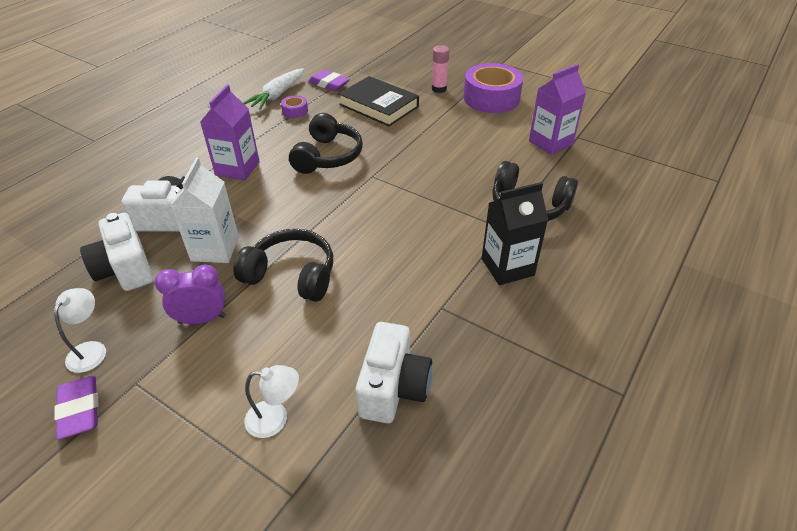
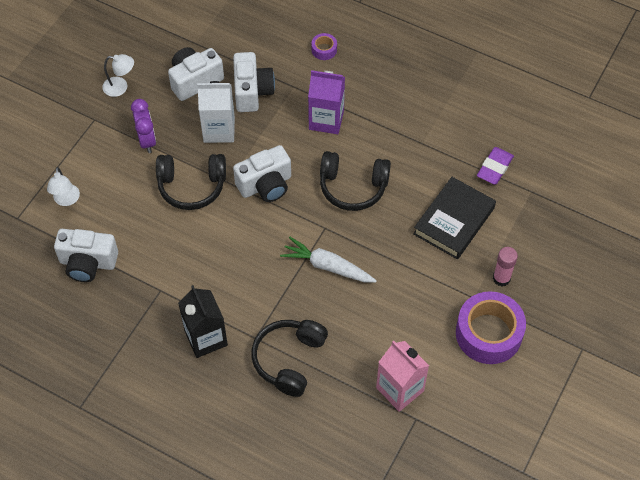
camera: 85 degrees right, 15 degrees up
(80, 410) = (75, 98): purple eraser -> none
(277, 95) = (462, 125): white carrot -> white carrot (327, 266)
(291, 275) = (192, 186): black headphones -> black headphones turned 75 degrees clockwise
(295, 111) = (431, 146): purple tape -> purple tape (324, 50)
(308, 214) = (265, 185): none -> white camera
(550, 143) = (400, 389): purple carton -> pink carton

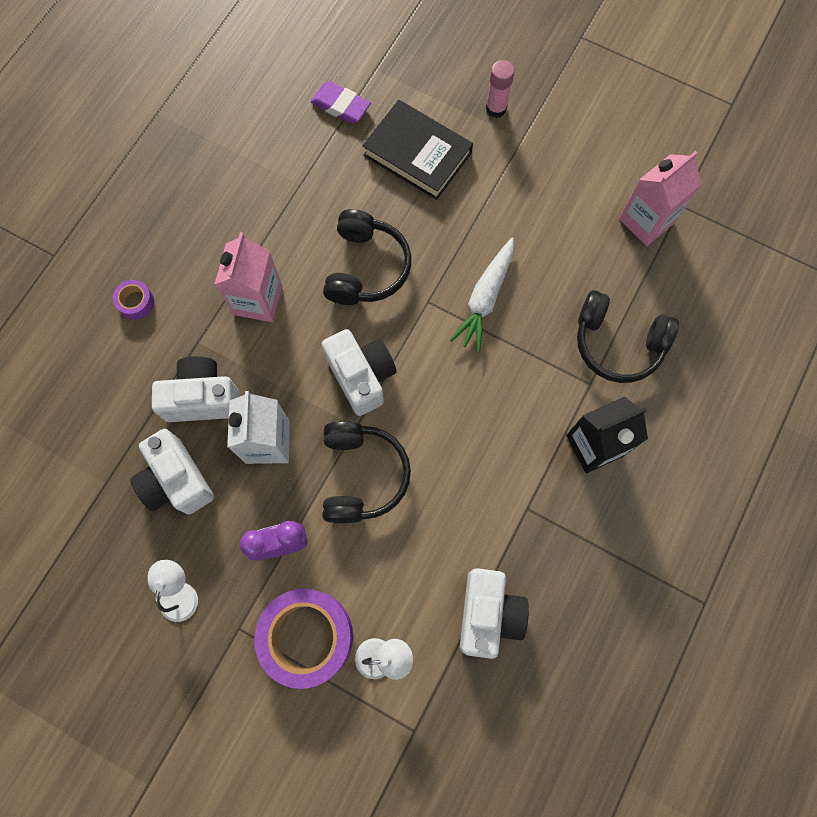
camera: 90 degrees left, 15 degrees up
(326, 120) = (257, 300): purple carton -> pink carton
(488, 333) = (568, 126): purple tape -> purple tape (307, 636)

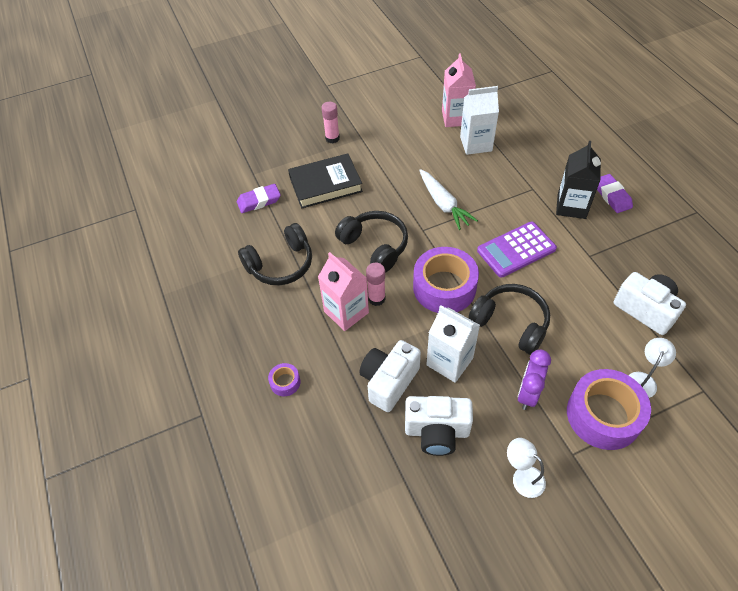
camera: 50 degrees left, 20 degrees down
(296, 317) = (376, 298): none -> pink glue stick
(361, 376) = (444, 287): white camera -> purple tape
(474, 421) = (516, 250): none -> purple calculator
(617, 272) = (476, 144): none -> white carton
(618, 343) = (517, 165): black headphones -> black headphones (281, 264)
(651, 485) = (612, 196): none -> purple eraser

